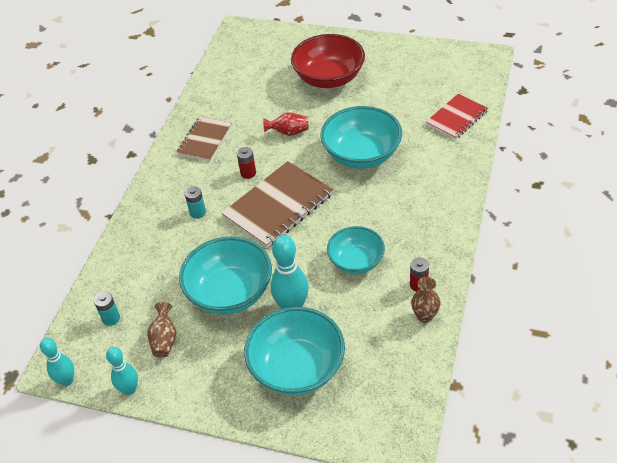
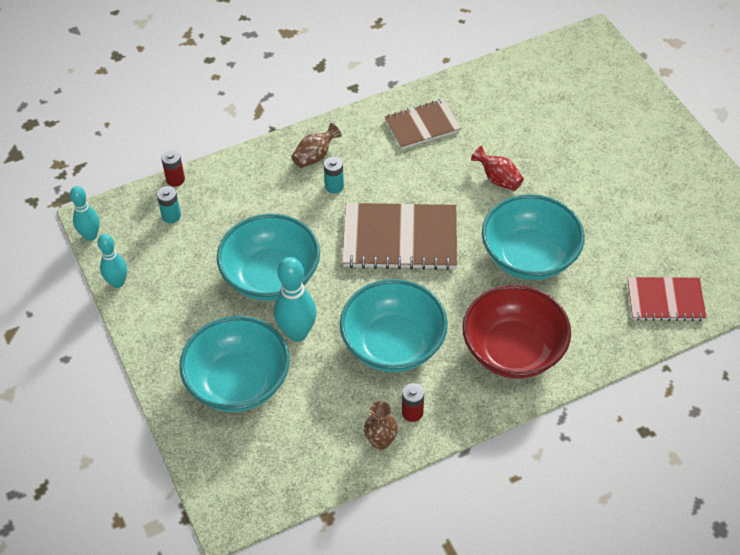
camera: 45 degrees right, 5 degrees up
(164, 339) = (183, 268): brown vase -> brown vase (315, 156)
(248, 173) = (416, 187): red battery -> red battery (175, 179)
(329, 78) = (605, 157): red bowl -> red bowl (513, 350)
(356, 261) = (393, 344): turquoise bowl -> turquoise bowl, size x1.57

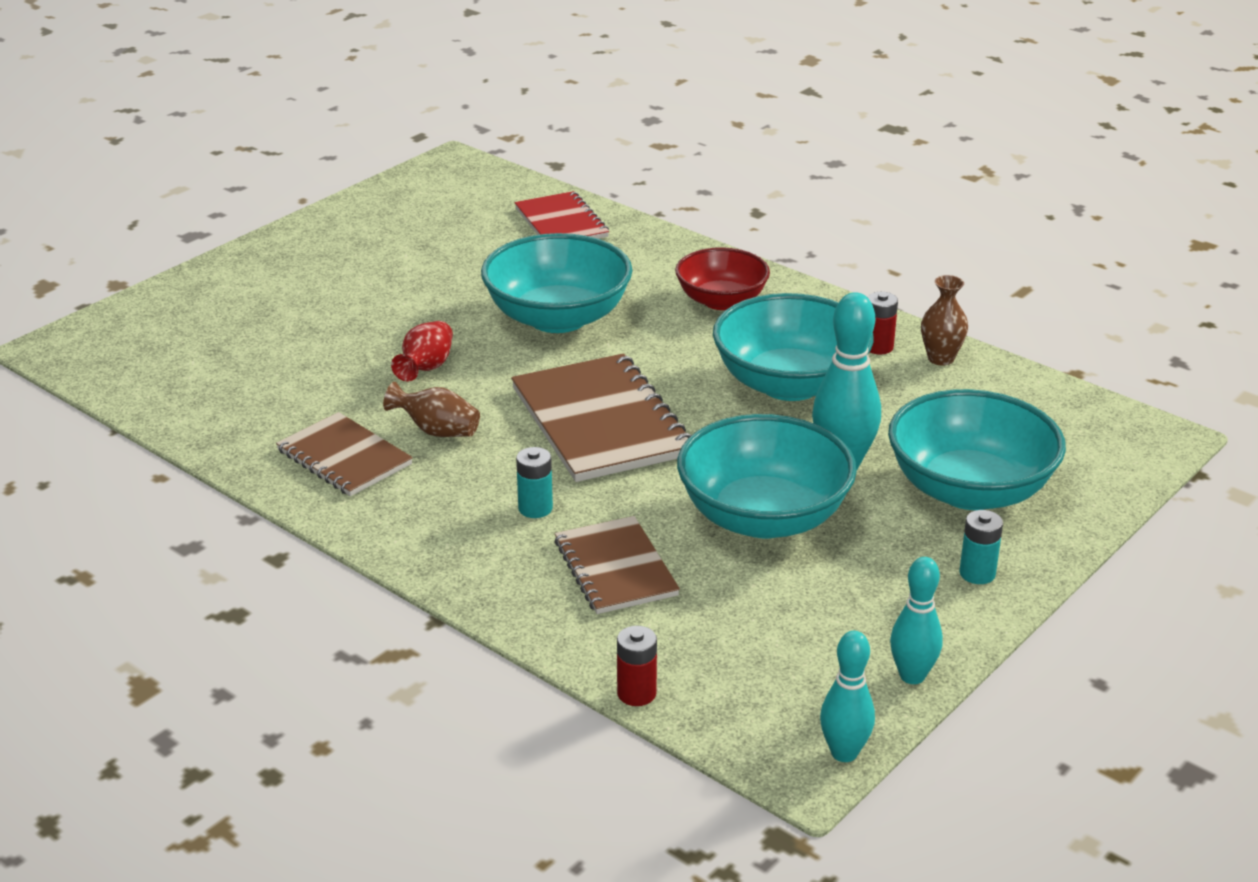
camera: 115 degrees left, 20 degrees down
(171, 216) = (724, 666): turquoise battery -> turquoise battery (977, 573)
(267, 201) = (615, 568): none -> brown notebook
(315, 156) = (479, 547): brown vase -> brown vase (437, 431)
(513, 350) = (721, 300): red bowl -> red bowl, size x0.64

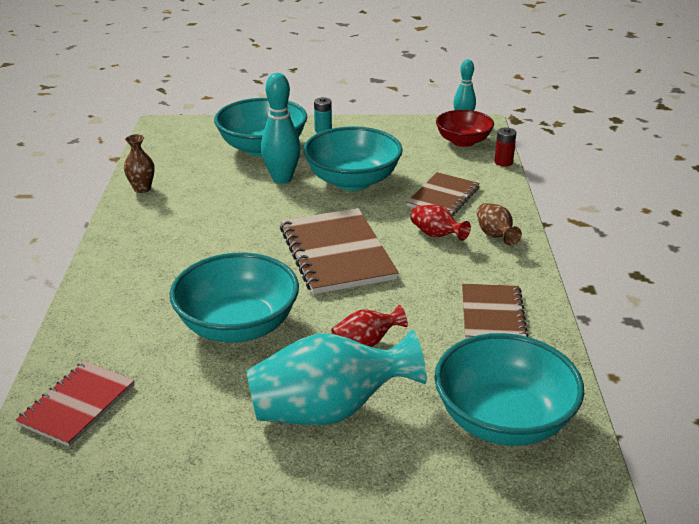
camera: 130 degrees left, 0 degrees up
(376, 314) = (329, 410): none -> turquoise vase
(437, 431) = (422, 299): brown vase -> brown vase (495, 235)
(535, 508) = (436, 235): turquoise battery -> red vase
(600, 422) = (337, 253): brown notebook -> brown notebook turned 45 degrees counterclockwise
(721, 300) = (143, 276): red bowl -> red bowl (463, 141)
(790, 384) = (222, 217): turquoise bowl -> turquoise bowl (503, 419)
(878, 347) = (148, 208): red battery -> none
(912, 676) = (404, 123): turquoise bowling pin -> none

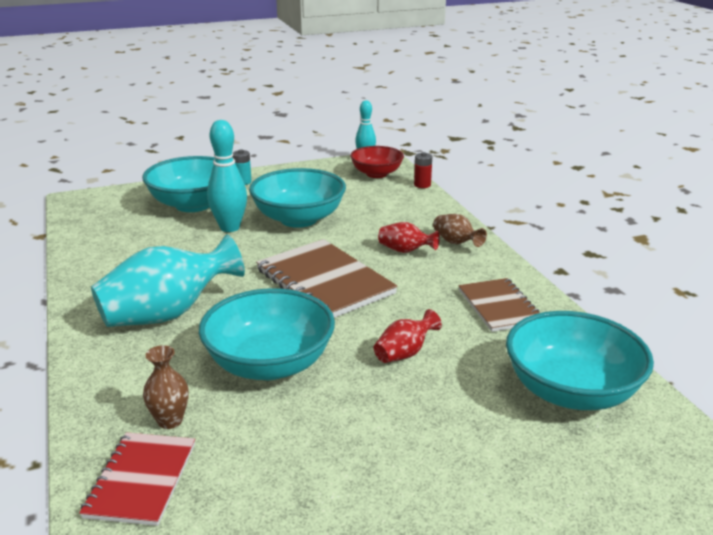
camera: 20 degrees left, 5 degrees down
(142, 189) = (89, 258): brown vase -> brown vase (170, 421)
(329, 410) = (410, 421): turquoise vase -> turquoise vase (167, 314)
(443, 197) = (390, 219): brown notebook -> none

